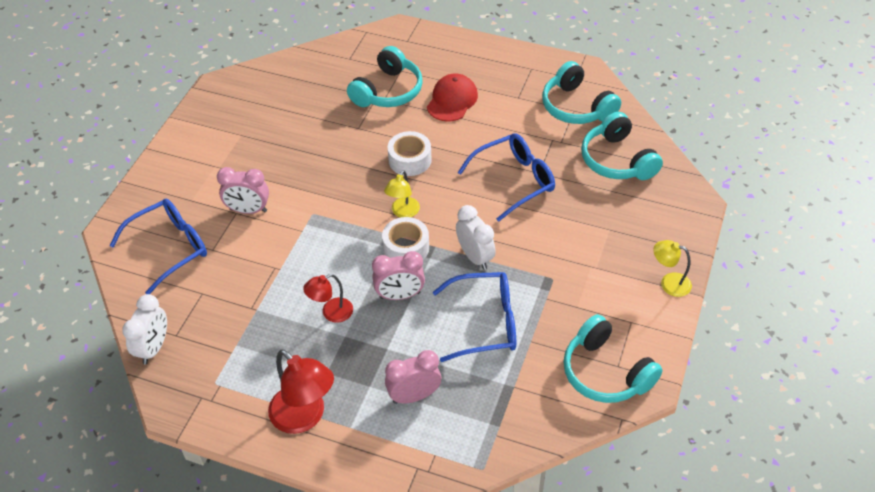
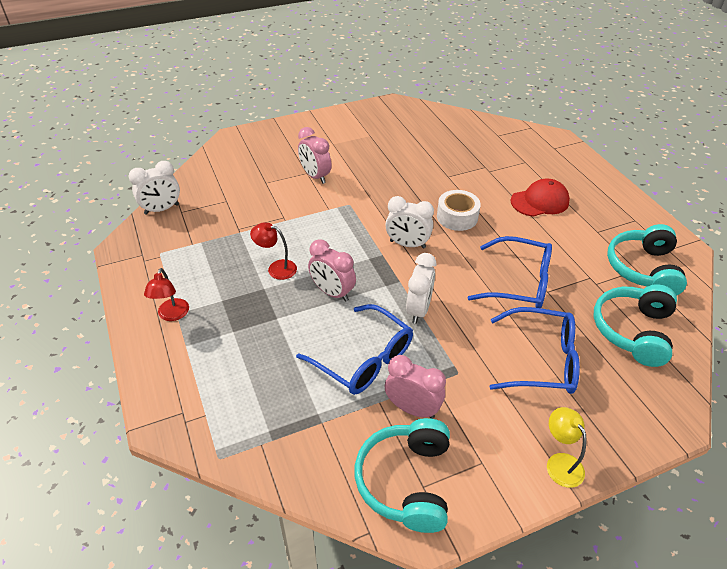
camera: 45 degrees right, 5 degrees down
(170, 248) = (246, 166): blue glasses -> blue glasses (542, 360)
(305, 417) = (172, 315): red lamp -> red lamp, size x0.59
(388, 91) = (499, 168): turquoise headphones -> none
(403, 212) = (407, 244): yellow lamp -> white clock
(406, 248) = (378, 267): white tape -> none
(414, 396) = (249, 363): pink clock -> pink clock (412, 408)

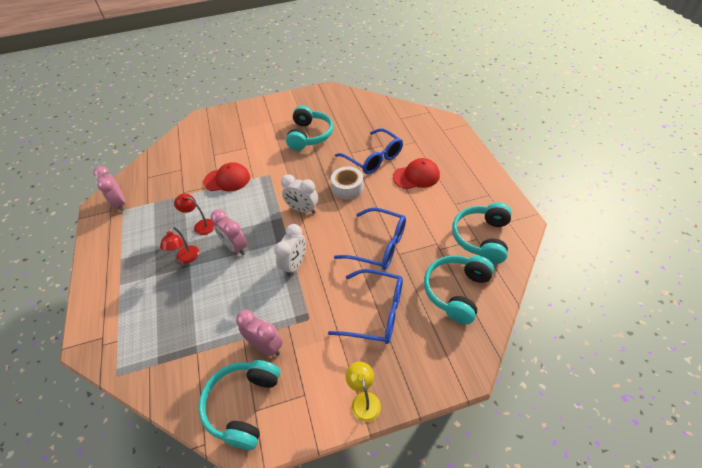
camera: 10 degrees right, 5 degrees up
(161, 209) = (134, 175): white clock -> none
(172, 315) = (117, 260): red lamp -> red lamp (186, 258)
(294, 211) = (227, 179): none -> red cap
(315, 176) = (251, 150): pink clock -> pink clock (120, 203)
(364, 359) = (242, 303): blue glasses -> blue glasses (373, 158)
(387, 157) = (309, 135): none -> turquoise headphones

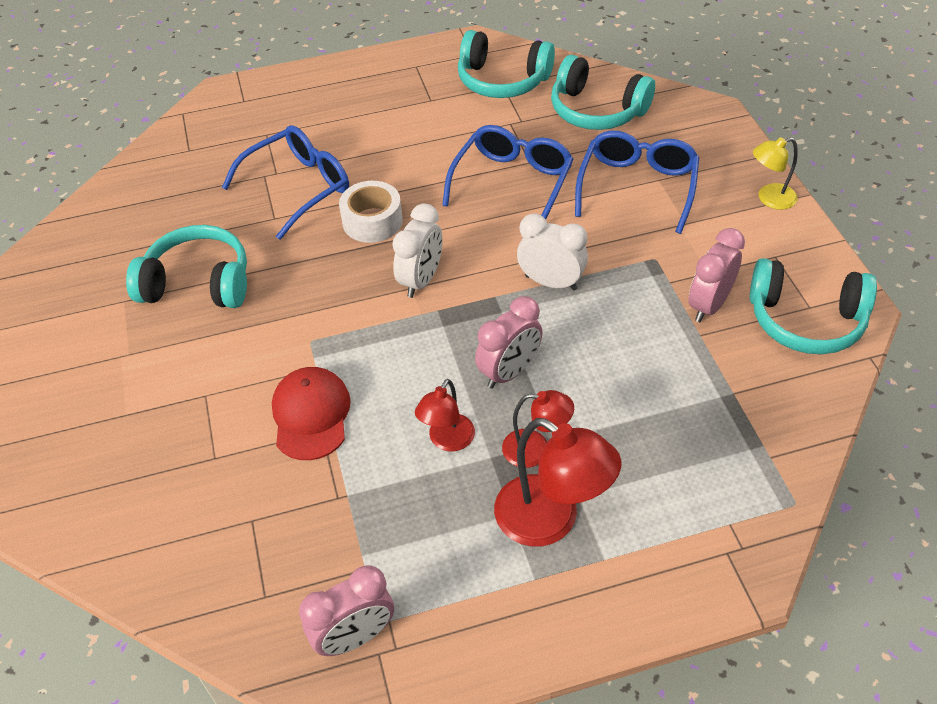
camera: 90 degrees left, 0 degrees up
(146, 264) = (551, 520): none -> red lamp
(416, 176) = (359, 136): red cap -> none

